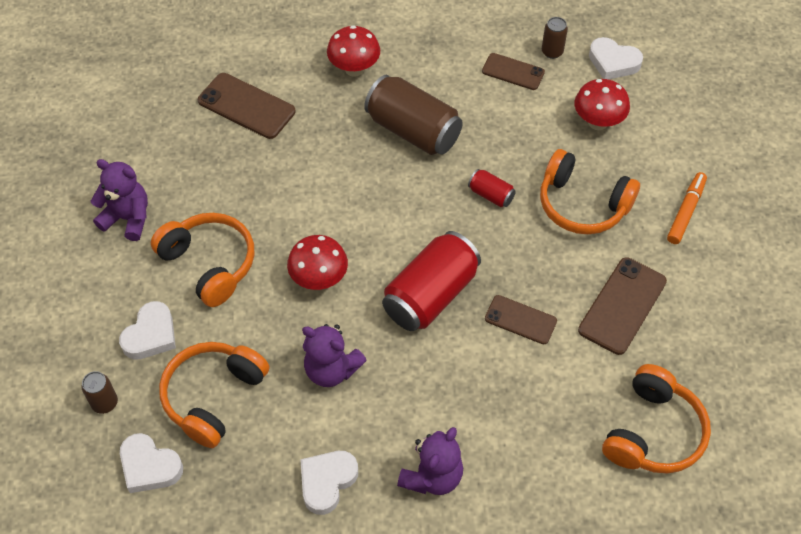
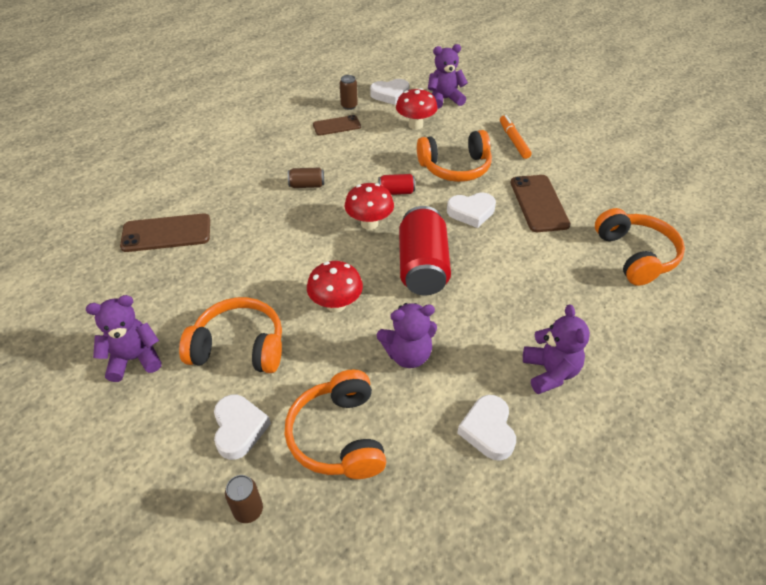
camera: 40 degrees left, 10 degrees down
(149, 466) = (340, 530): white heart -> white heart (471, 212)
(354, 69) = (228, 173): red mushroom -> red mushroom (369, 223)
(413, 131) = (307, 185): brown can -> brown can, size x0.47
(520, 320) = (493, 246): brown phone -> none
(669, 106) = (444, 99): none -> purple teddy bear

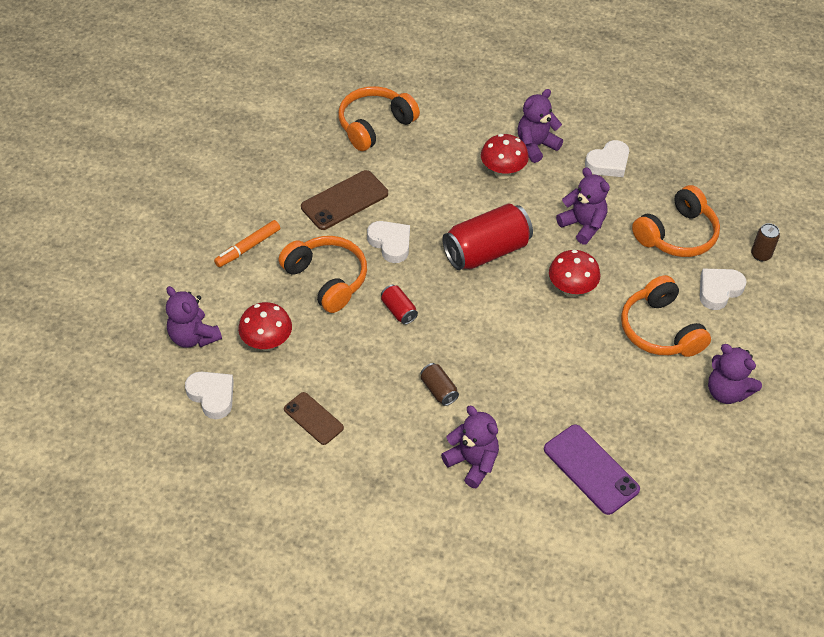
camera: 120 degrees left, 5 degrees up
(166, 233) = (591, 469): brown phone -> purple phone
(235, 179) = (472, 462): none -> purple teddy bear
(349, 106) = (262, 427): brown can -> none
(369, 223) = (459, 311): red mushroom -> red mushroom (502, 172)

